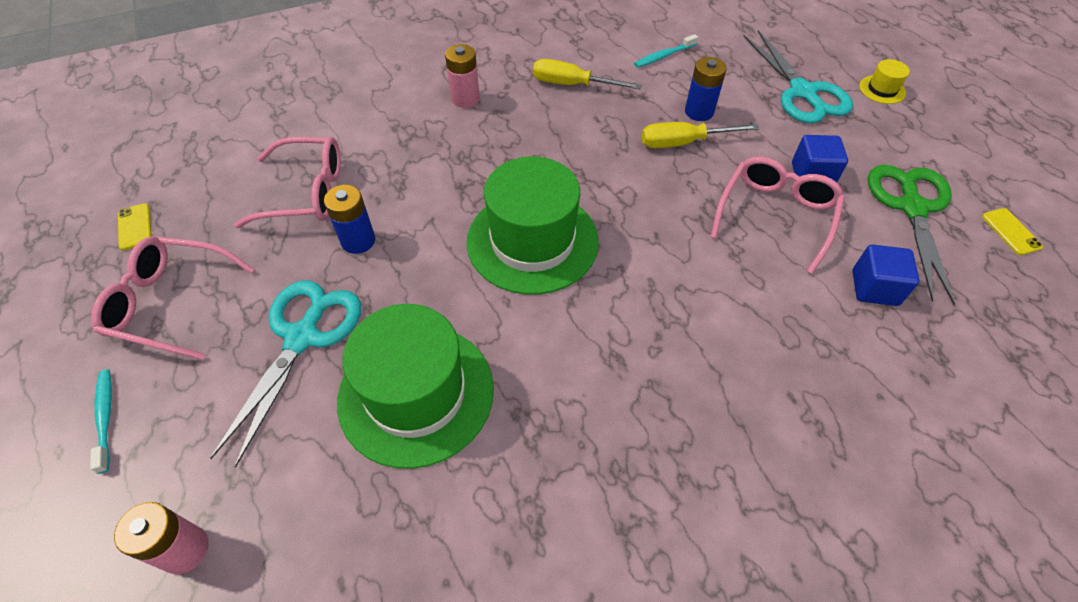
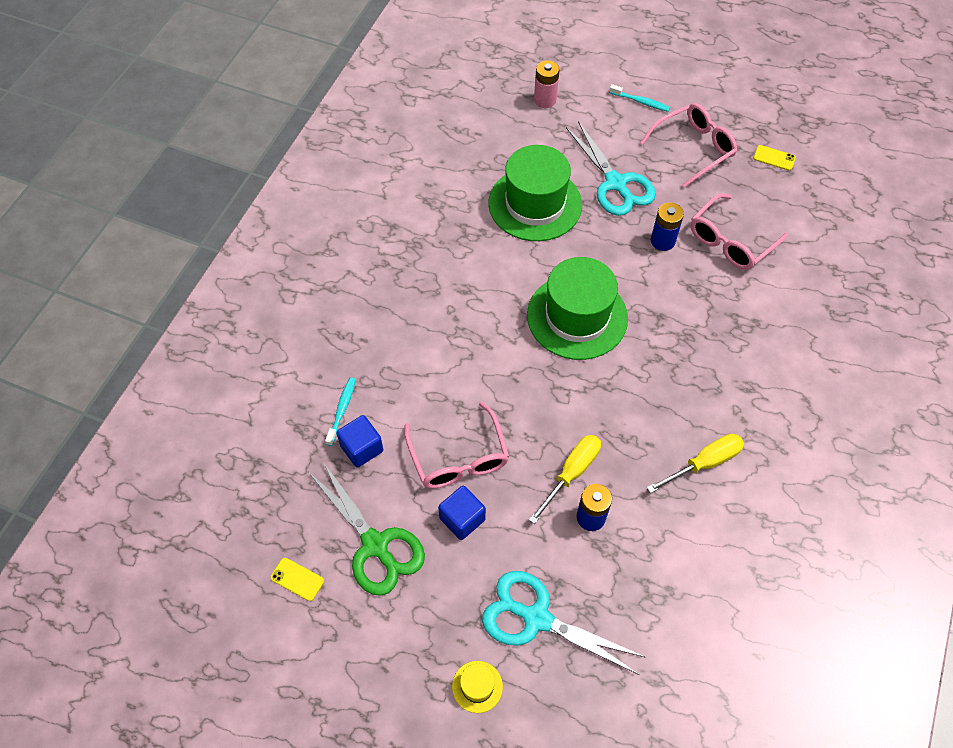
camera: 135 degrees right, 5 degrees up
(465, 99) = (751, 382): pink battery -> none
(663, 56) = (679, 564): turquoise toothbrush -> turquoise toothbrush (342, 410)

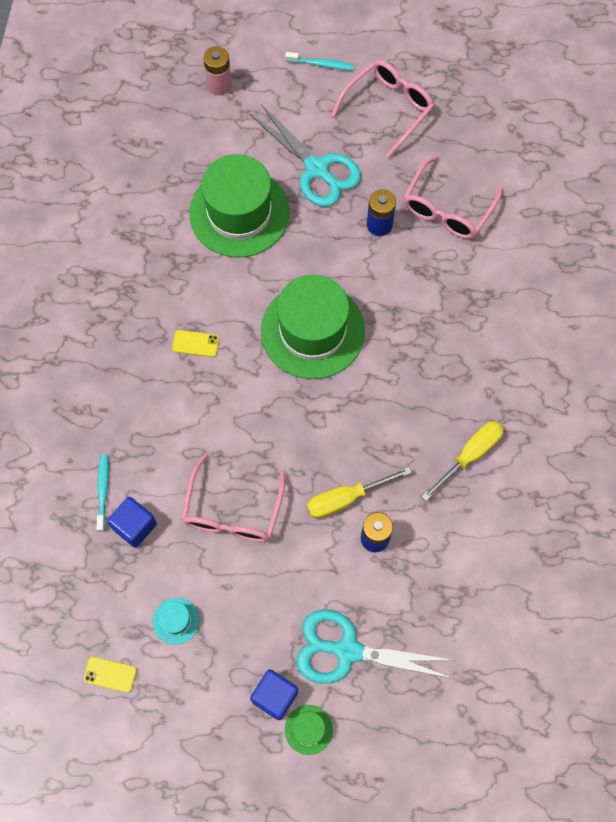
camera: 15 degrees left, 10 degrees up
(375, 545) = (176, 621): green scissors -> turquoise hat
(458, 457) = (233, 510): pink glasses -> pink glasses turned 45 degrees clockwise
(462, 519) = (252, 572): blue cube -> blue cube (275, 696)
(477, 686) = (308, 729): yellow hat -> green hat
(571, 473) = (346, 498): yellow screwdriver -> yellow screwdriver turned 135 degrees counterclockwise
(774, 158) = (472, 101): yellow phone -> yellow phone (195, 343)

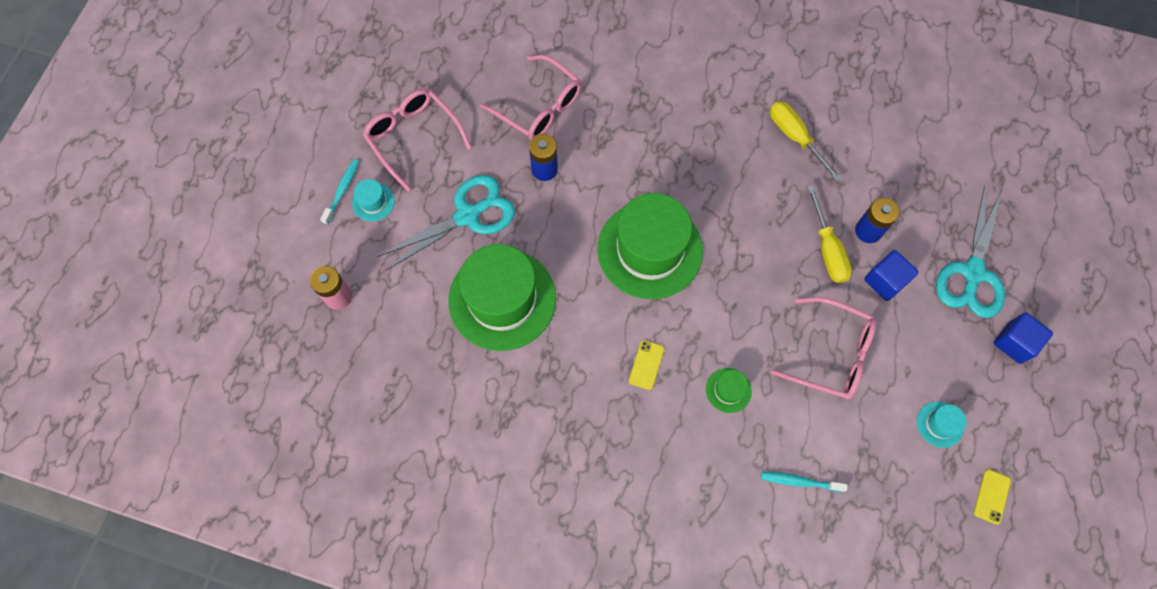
camera: 80 degrees left, 0 degrees up
(134, 526) = (840, 453): blue cube -> blue cube (885, 281)
(308, 729) = (1044, 318): green hat -> green hat (728, 390)
(315, 91) = (373, 202): none -> turquoise hat

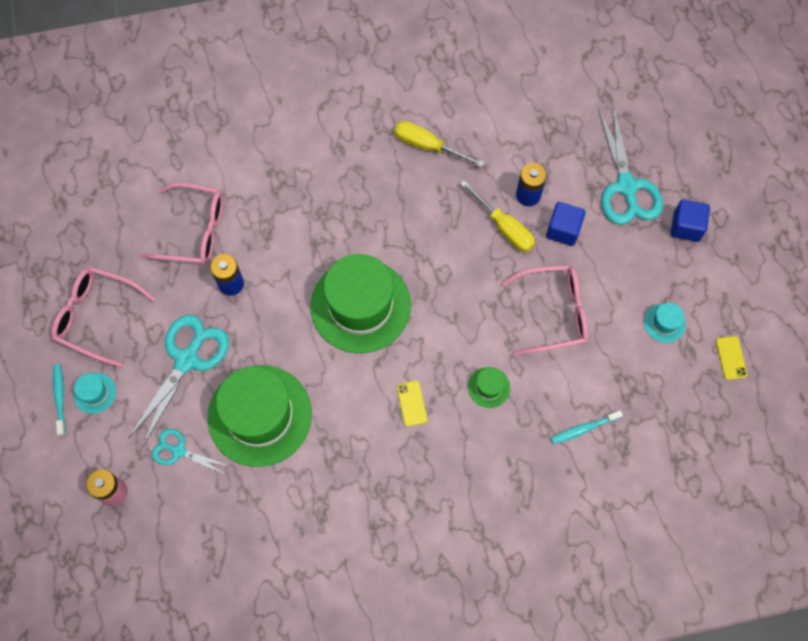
camera: 30 degrees left, 0 degrees up
(414, 291) = (178, 451): none -> turquoise scissors

